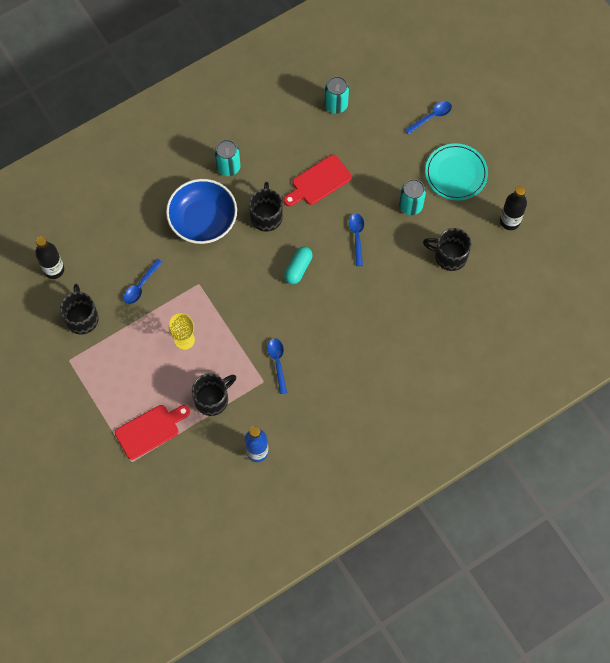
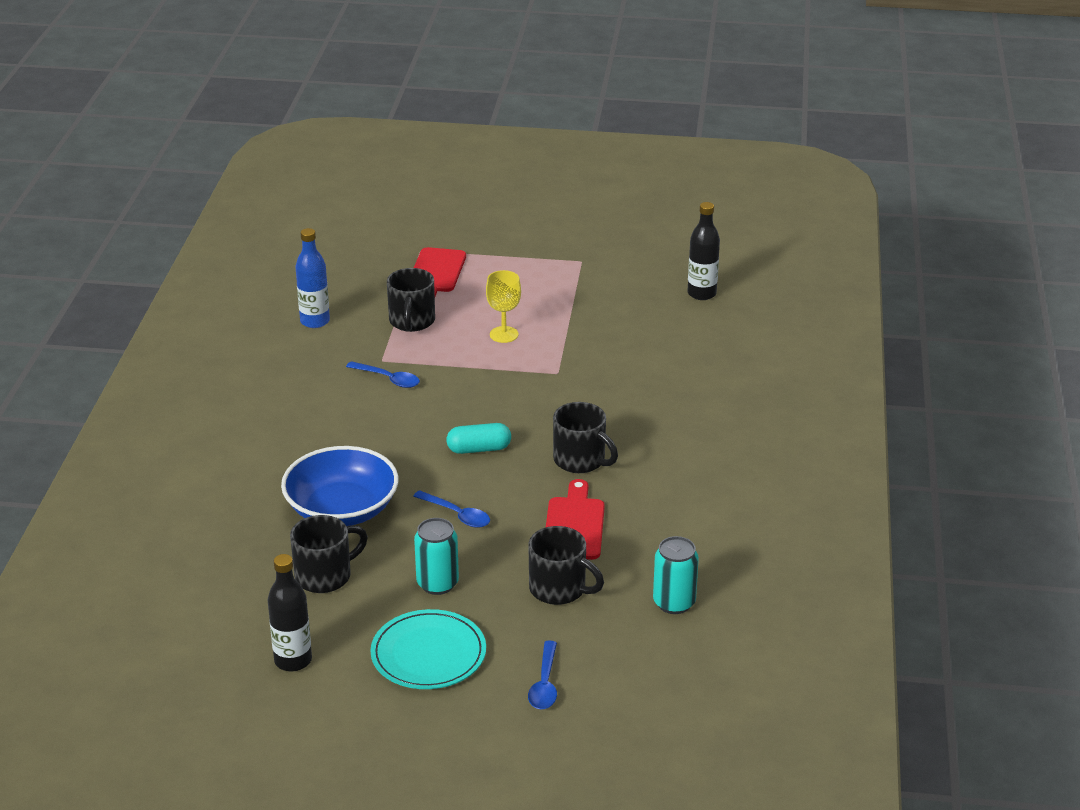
camera: 130 degrees right, 35 degrees down
(82, 318) = (619, 287): black mug -> black mug (559, 589)
(141, 285) = (608, 336): blue spoon -> none
(203, 220) = (637, 413): blue bowl -> blue bowl (342, 509)
(228, 167) = (687, 465): turquoise can -> none
(298, 268) = (479, 449): turquoise capsule -> turquoise capsule turned 75 degrees counterclockwise

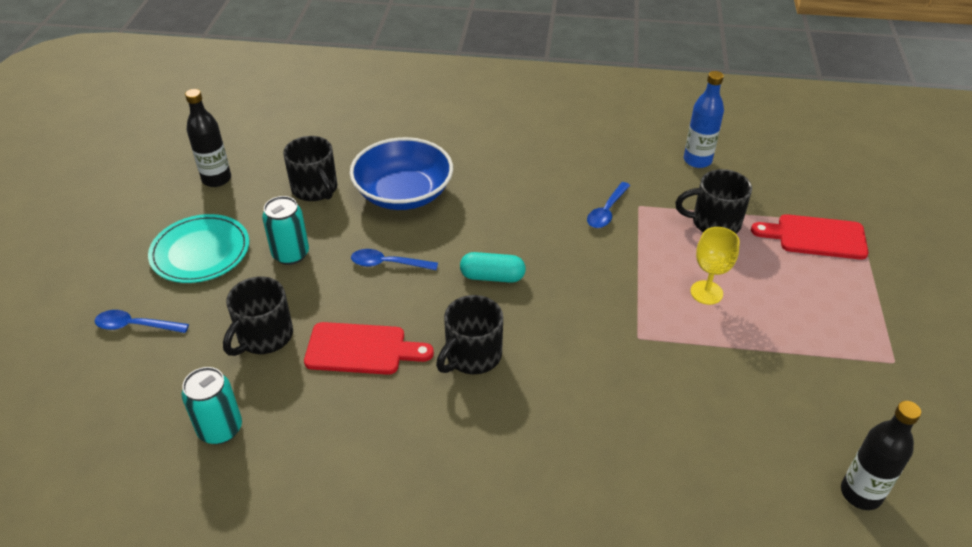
camera: 90 degrees right, 10 degrees up
(457, 515) = (388, 264): blue spoon -> blue spoon turned 60 degrees clockwise
(479, 449) = (492, 277): turquoise capsule -> turquoise capsule turned 75 degrees counterclockwise

